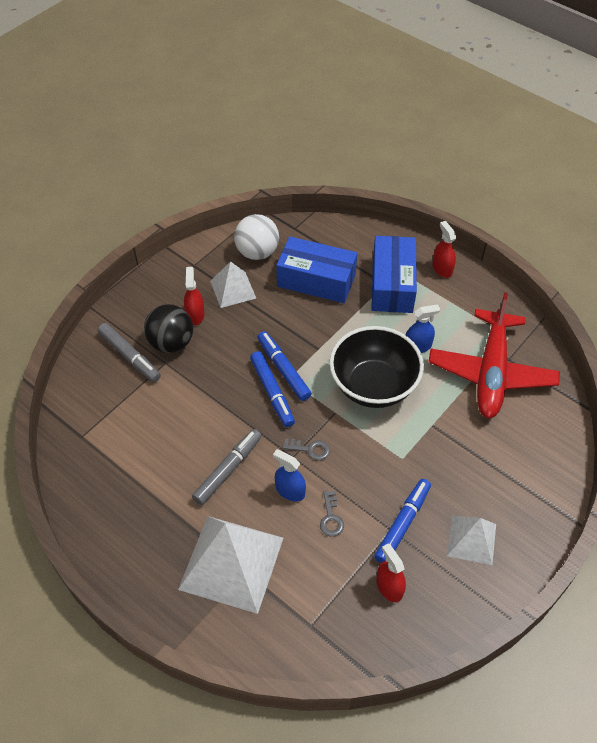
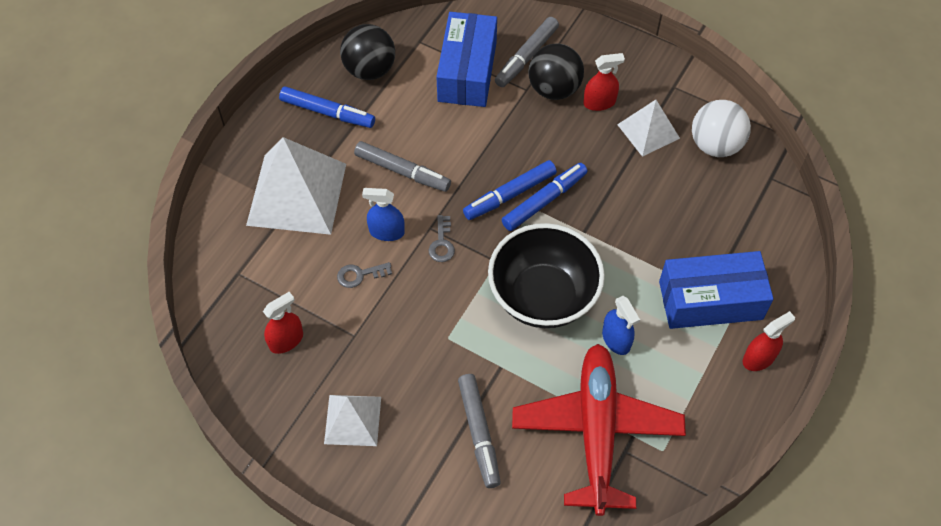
camera: 80 degrees right, 5 degrees up
(101, 482) = (369, 70): none -> black ball
(290, 491) = (386, 232): blue spray bottle -> blue spray bottle turned 105 degrees counterclockwise
(316, 280) = (690, 214): blue box -> blue box (467, 71)
(402, 524) = (362, 346): blue marker -> blue marker (327, 112)
(488, 448) = (479, 432): none -> grey marker
(491, 373) = (596, 430): red plane -> red plane turned 90 degrees clockwise

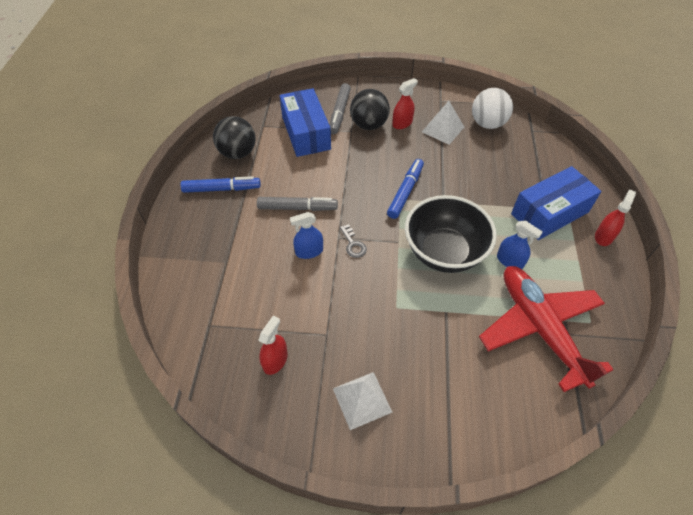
camera: 25 degrees left, 5 degrees down
(296, 194) = (227, 250): white pyramid -> none
(359, 275) = (306, 289): grey key -> none
(479, 432) = (461, 366): grey marker -> none
(510, 195) = (380, 196): blue marker -> none

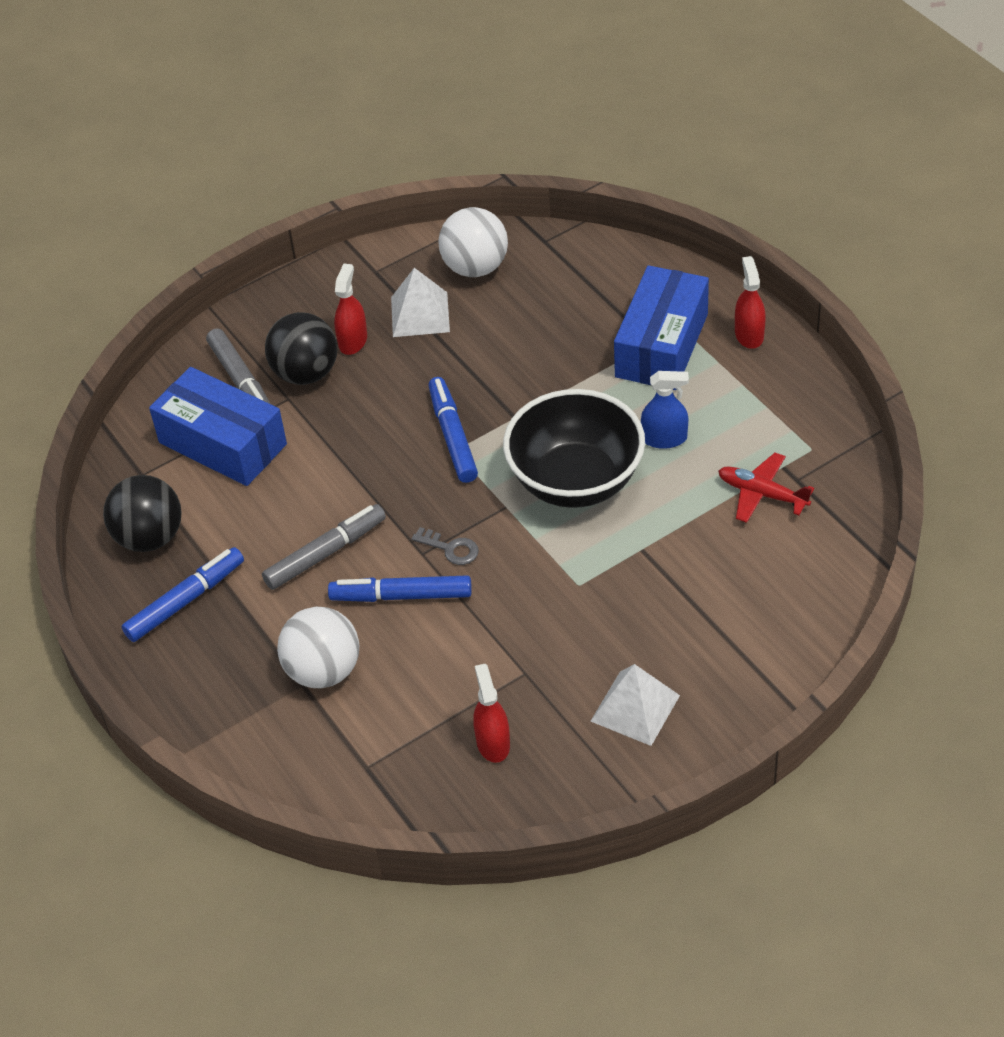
camera: 35 degrees left, 5 degrees down
(240, 262) = (323, 671): none -> white ball
(309, 251) = (402, 596): blue spray bottle -> blue marker
(539, 328) = (762, 494): red plane -> red plane, size x0.48

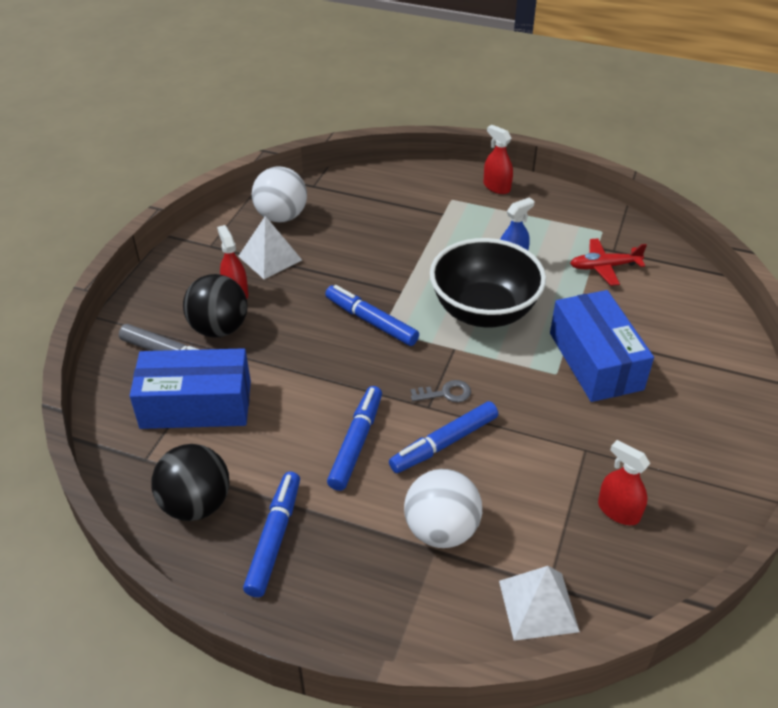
camera: 40 degrees left, 5 degrees down
(325, 553) = (356, 443): grey marker -> blue marker
(635, 708) = (680, 433): white pyramid -> white pyramid (538, 606)
(661, 345) = (451, 213): blue box -> blue box (595, 361)

